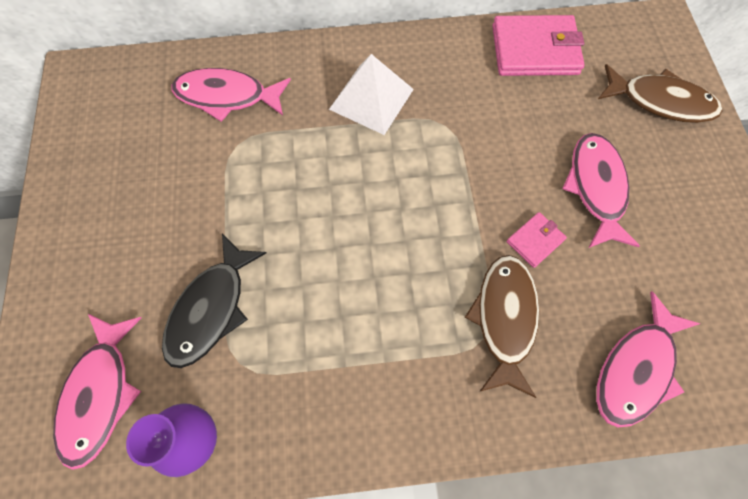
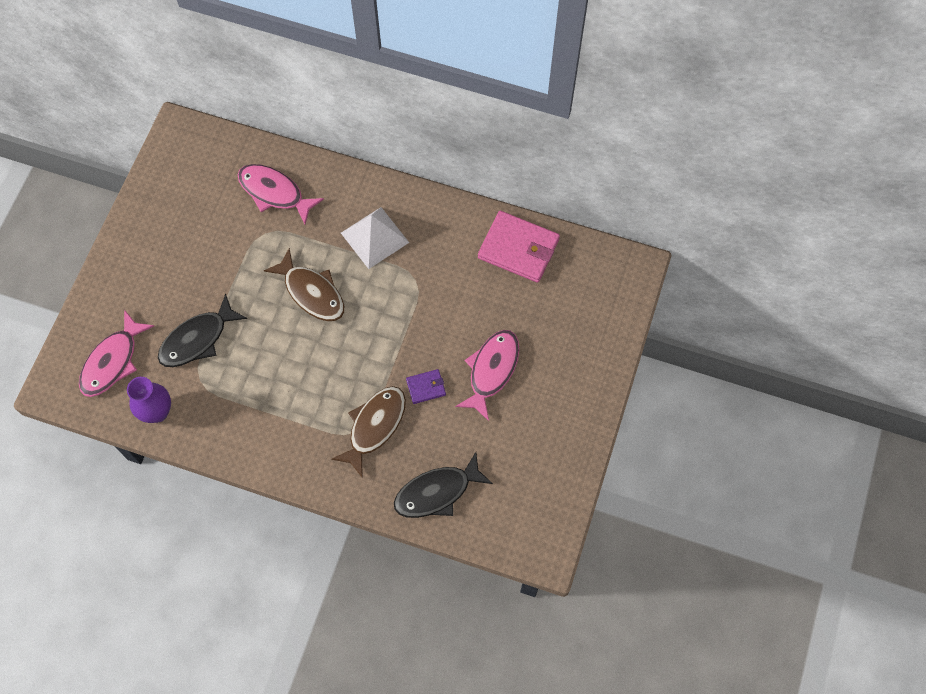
camera: 25 degrees right, 0 degrees up
(535, 241) = (426, 387): pink wallet -> purple wallet
(636, 369) = (437, 492): pink fish -> black fish
(660, 101) = (584, 329): brown fish -> brown fish (312, 292)

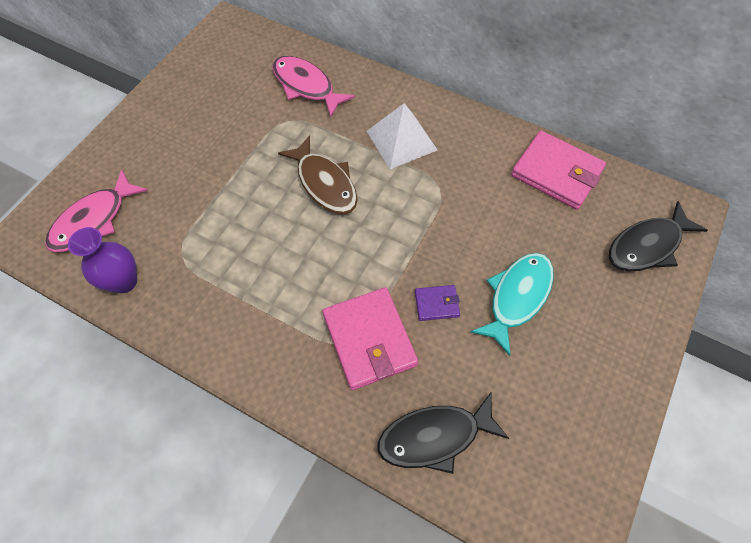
camera: 10 degrees right, 5 degrees down
(197, 339) = (191, 211): black fish -> black fish (647, 246)
(374, 426) = (369, 339): brown fish -> pink wallet
(491, 370) = (517, 297): pink fish -> turquoise fish

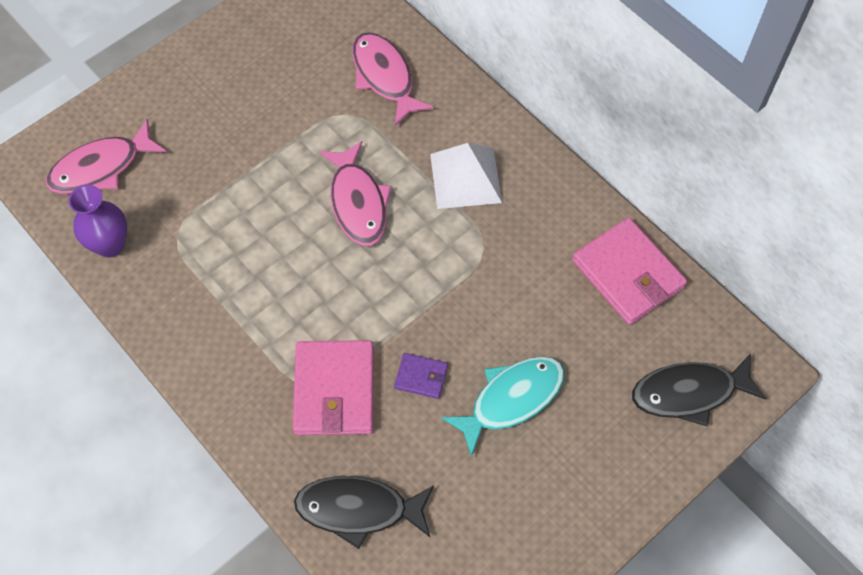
camera: 20 degrees right, 0 degrees up
(325, 183) = (358, 202): brown fish -> pink fish

